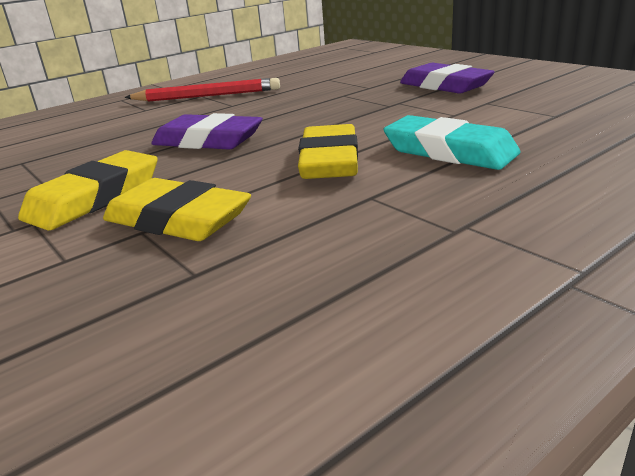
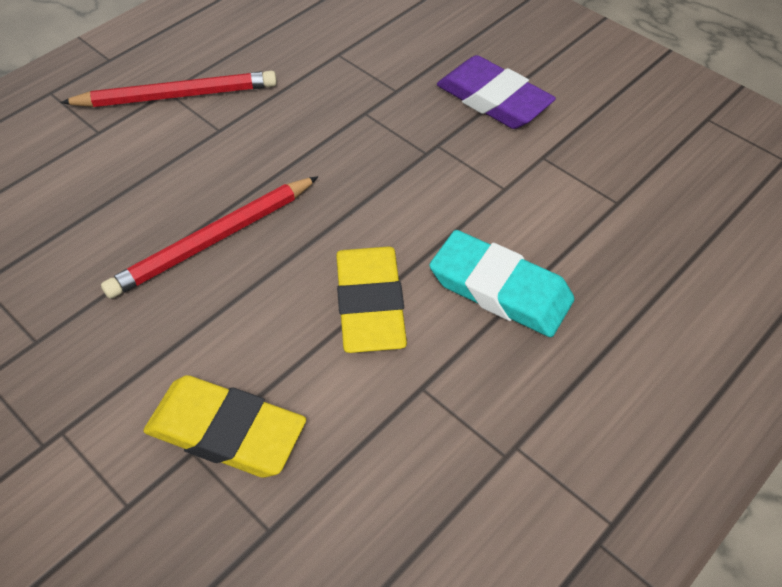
camera: 10 degrees left, 25 degrees up
(94, 198) = (115, 380): yellow eraser -> none
(208, 141) = (213, 240): purple eraser -> red pencil

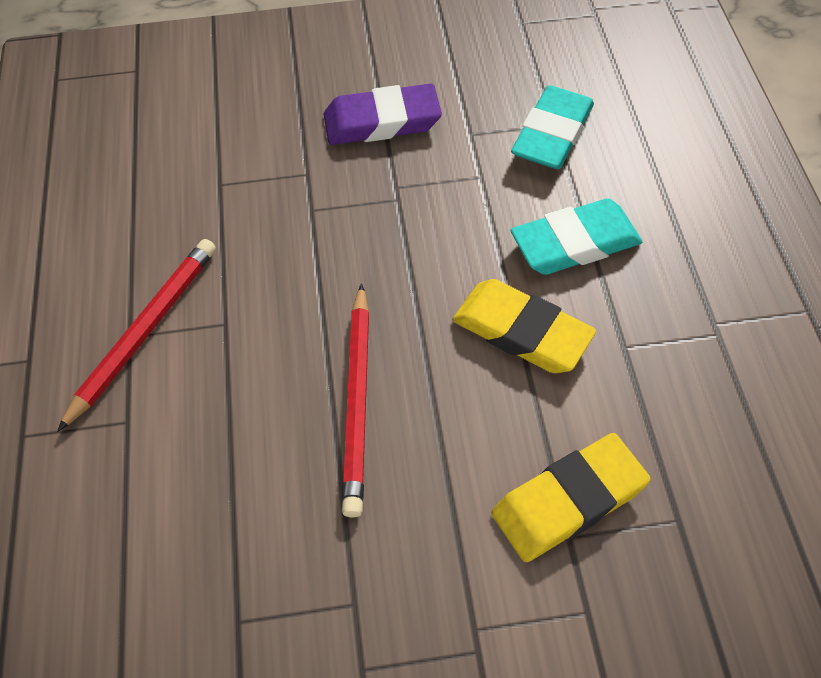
camera: 50 degrees left, 5 degrees up
(604, 207) = (552, 134): none -> turquoise eraser

